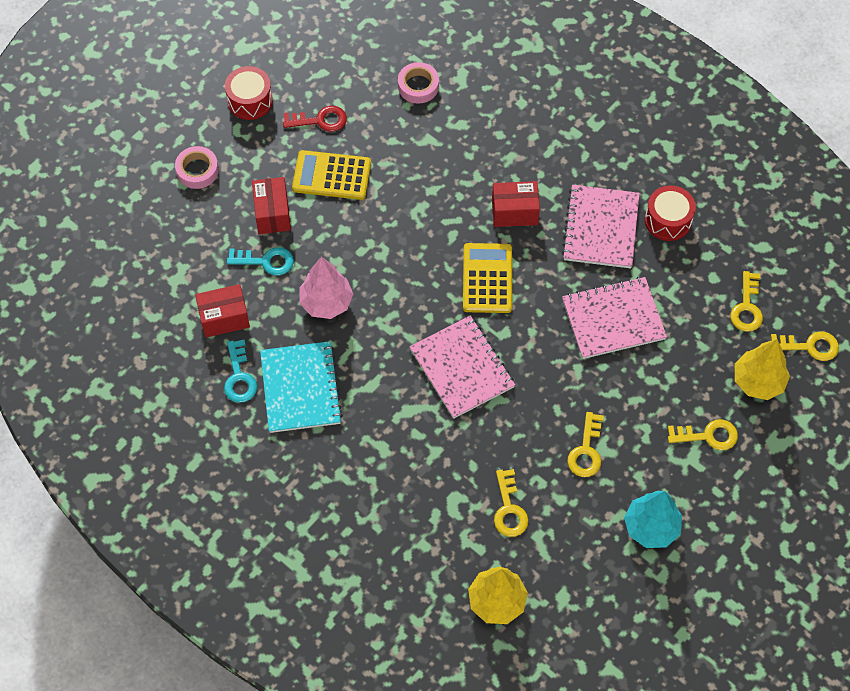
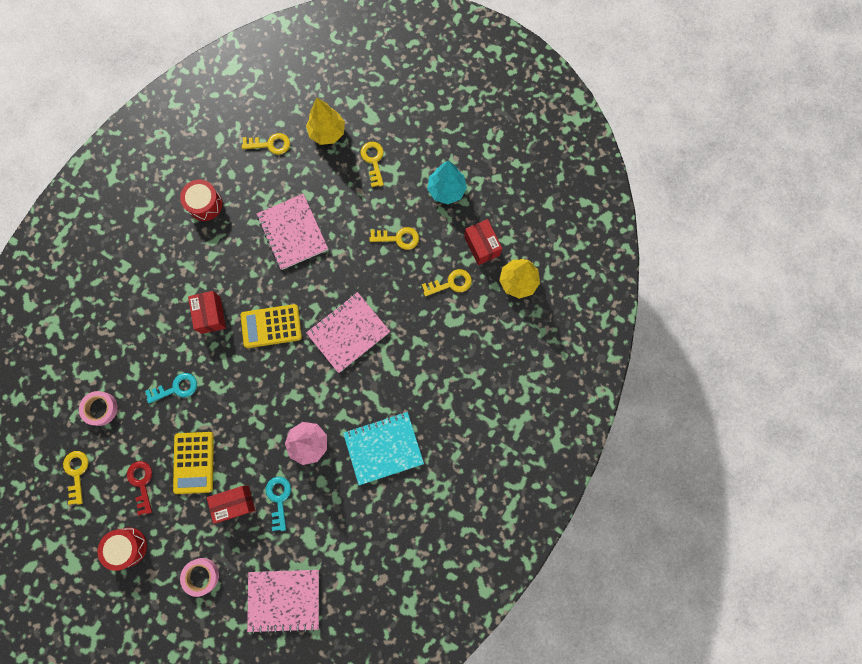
camera: 100 degrees left, 15 degrees up
(224, 318) = (333, 521): red box -> red box (481, 246)
(239, 377) = (382, 497): turquoise key -> turquoise key (176, 388)
(601, 228) = (217, 250): pink notebook -> pink notebook (284, 599)
(809, 346) = (295, 102): yellow key -> yellow key (76, 473)

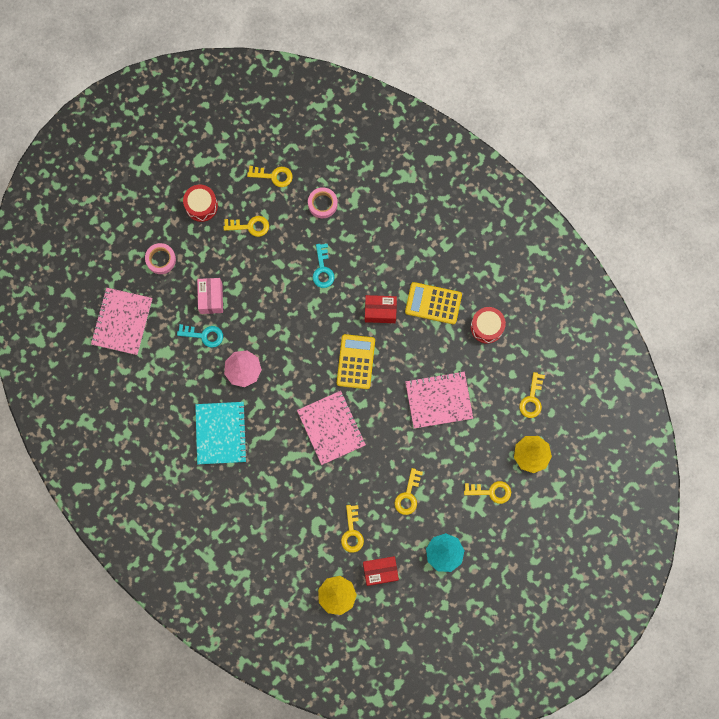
camera: 105 degrees right, 0 degrees up
(141, 483) = (250, 226): red key -> yellow key
(194, 462) = (255, 272): yellow calculator -> yellow calculator (433, 303)
(234, 503) = (211, 298): red box -> pink box

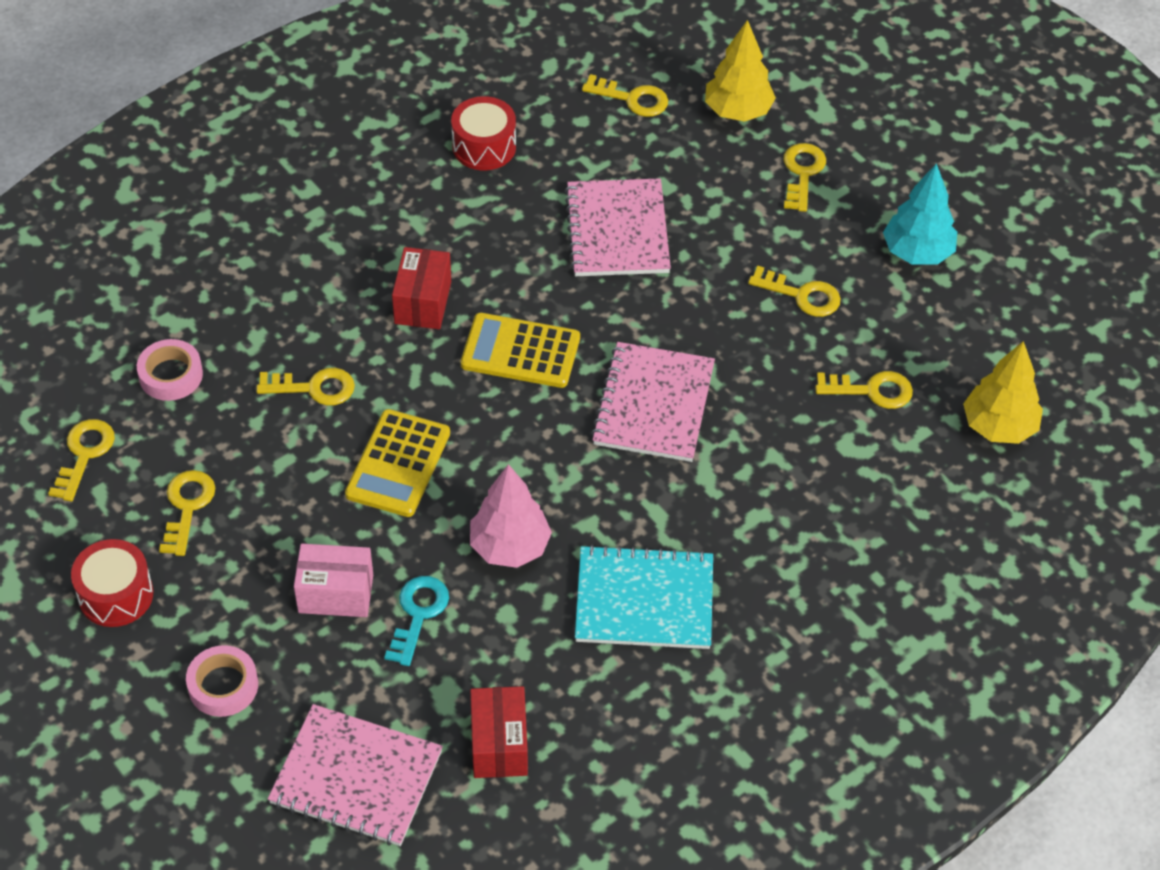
camera: 85 degrees left, 25 degrees down
(323, 269) = (314, 388): turquoise key -> yellow key
(331, 428) = (654, 405): pink notebook -> pink notebook turned 60 degrees counterclockwise
(380, 571) = (950, 353): red box -> red box (499, 744)
(433, 303) = (421, 219): yellow calculator -> yellow calculator (398, 464)

